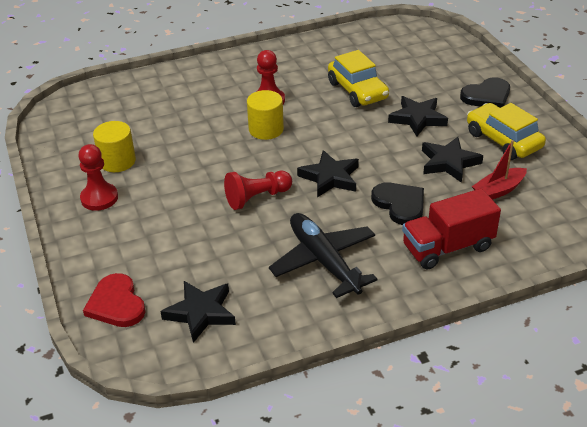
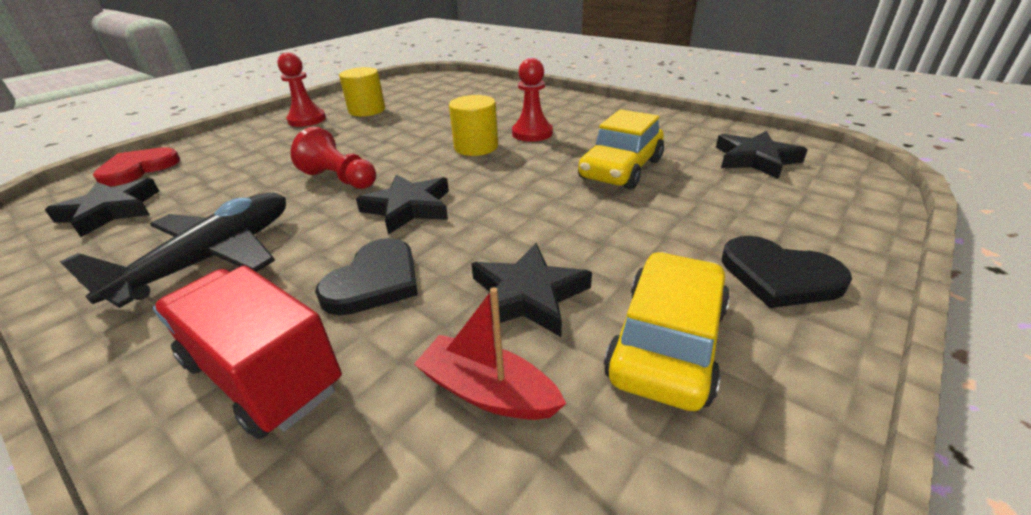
camera: 60 degrees right, 5 degrees down
(417, 118) = (616, 229): black star -> black star (755, 159)

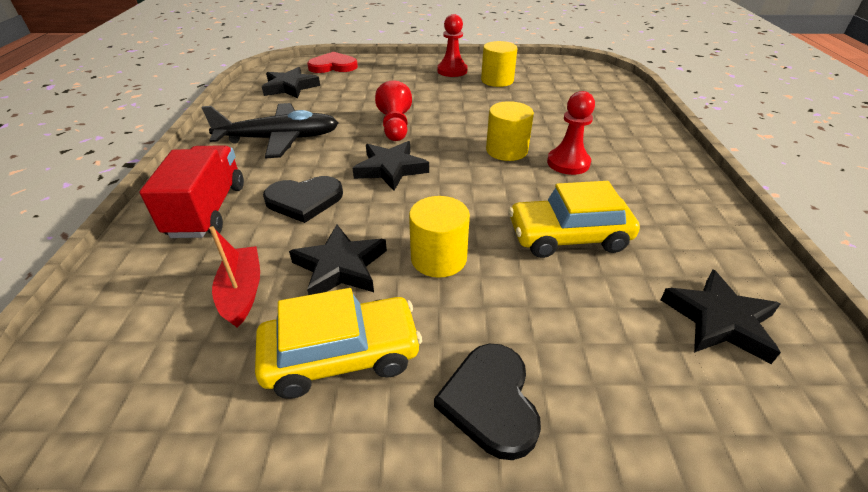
camera: 50 degrees right, 5 degrees up
(581, 233) = (438, 258): none -> yellow cylinder

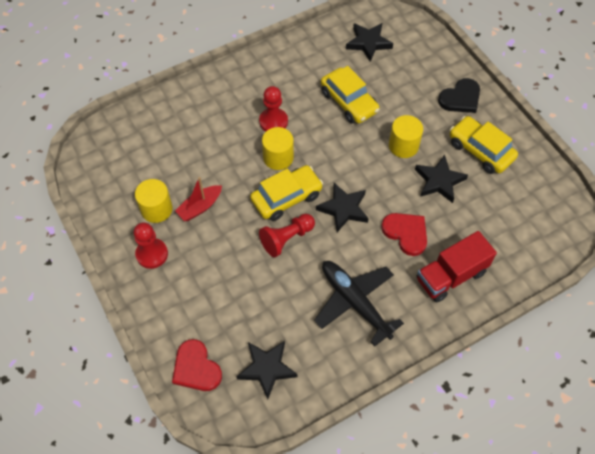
camera: 120 degrees left, 20 degrees up
(242, 292) = (483, 208): red boat -> red boat (200, 207)
(304, 200) = (406, 233): black heart -> red heart
(445, 140) = (286, 198): none -> yellow car

